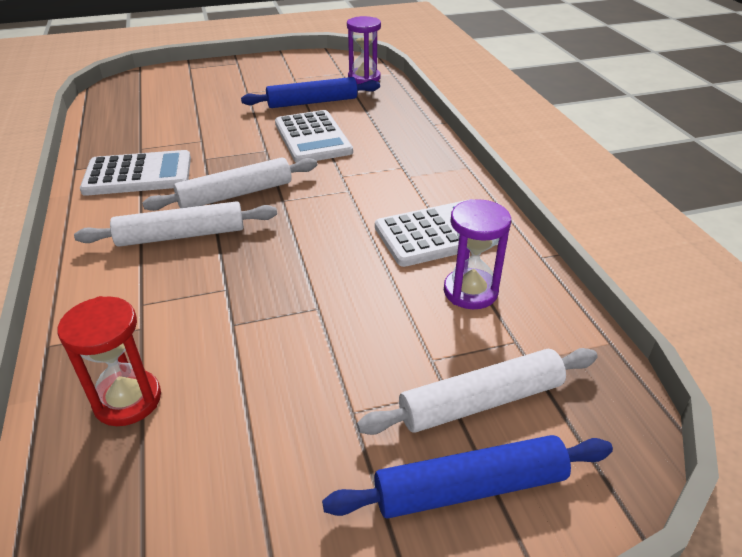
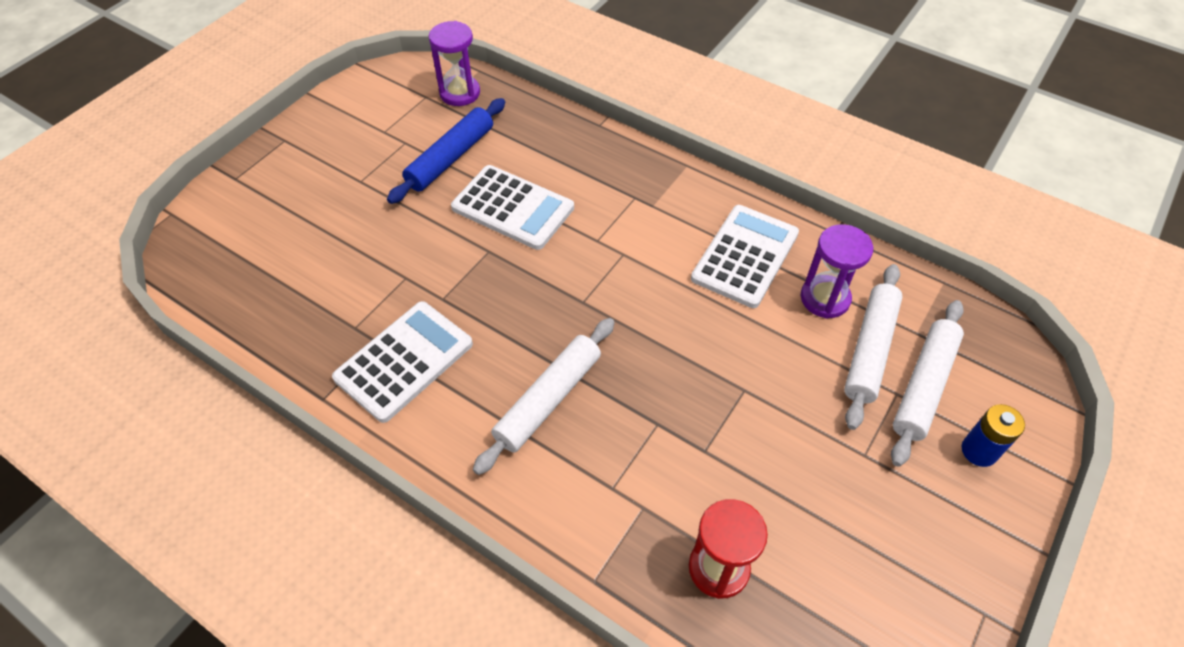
camera: 40 degrees left, 15 degrees up
(235, 194) = (533, 322): white rolling pin -> white rolling pin (869, 350)
(470, 488) = (979, 451): blue rolling pin -> blue battery

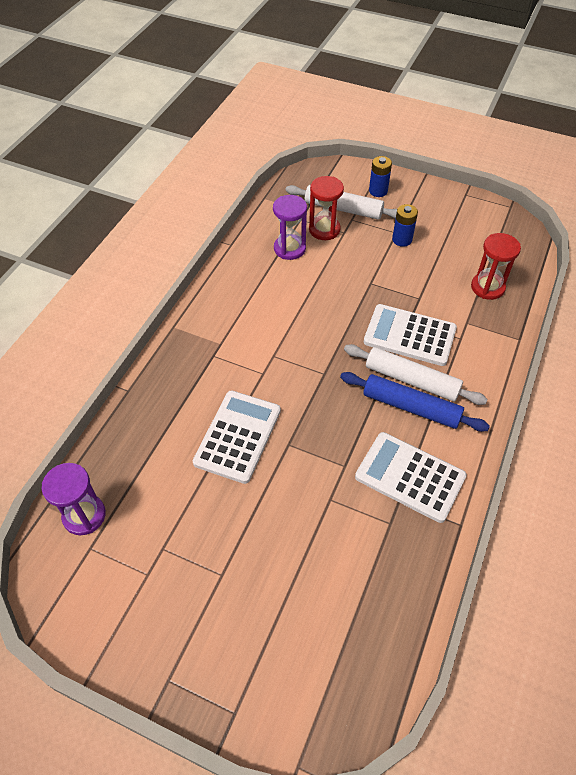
camera: 100 degrees left, 0 degrees up
(451, 158) = (181, 500): blue rolling pin -> blue rolling pin (411, 407)
(745, 256) = (262, 288): white calculator -> white calculator (409, 335)
(845, 459) = (402, 239): none -> blue battery
(869, 350) = (324, 229): white rolling pin -> red hourglass

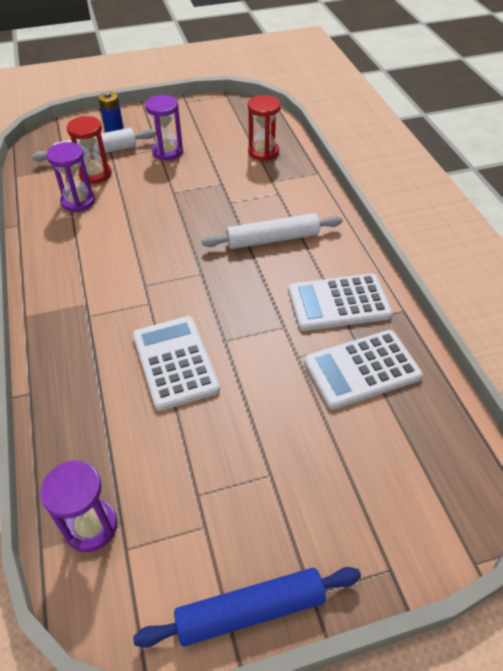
camera: 40 degrees left, 5 degrees down
(402, 239) = (167, 152): blue battery -> purple hourglass
(409, 335) = (240, 211): white calculator -> white calculator (361, 369)
(411, 407) = (291, 257): blue rolling pin -> blue rolling pin (250, 610)

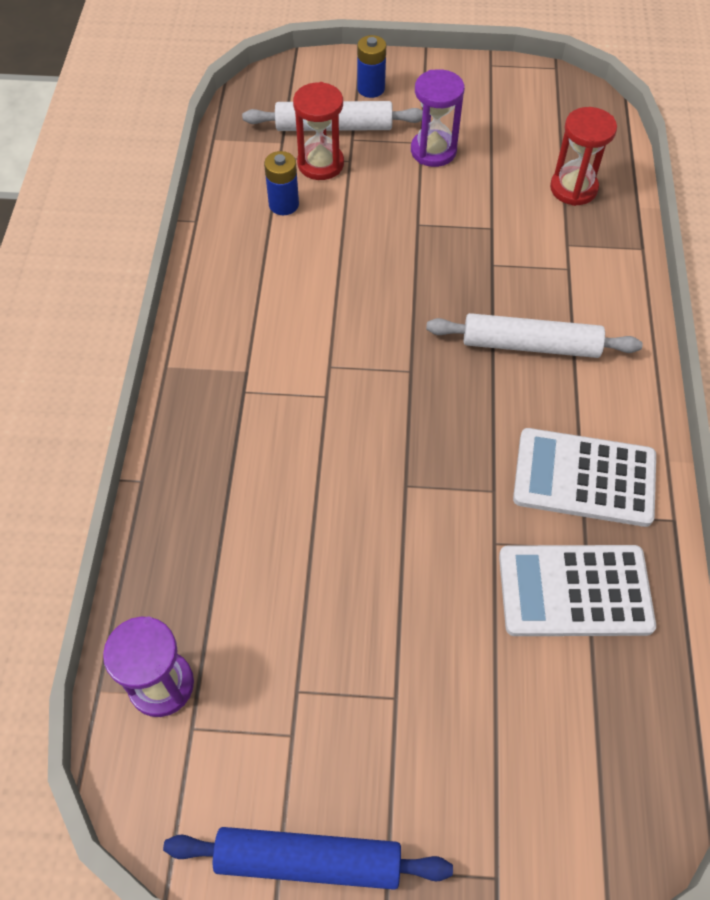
camera: 20 degrees right, 10 degrees up
(78, 201) = (284, 204): purple hourglass -> blue battery
(175, 362) = (331, 497): white calculator -> none

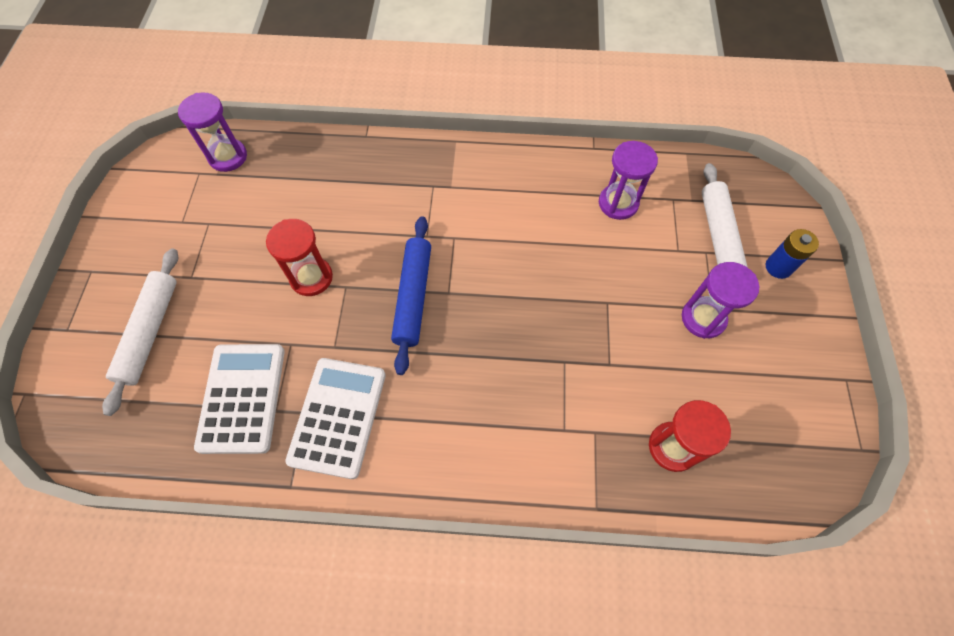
camera: 90 degrees right, 5 degrees up
(284, 204) = (618, 203): blue battery -> purple hourglass
(308, 859) = (109, 231): blue rolling pin -> blue rolling pin (413, 297)
(320, 164) = (670, 228): red hourglass -> red hourglass (311, 278)
(530, 345) = (474, 386): white rolling pin -> white rolling pin (150, 332)

